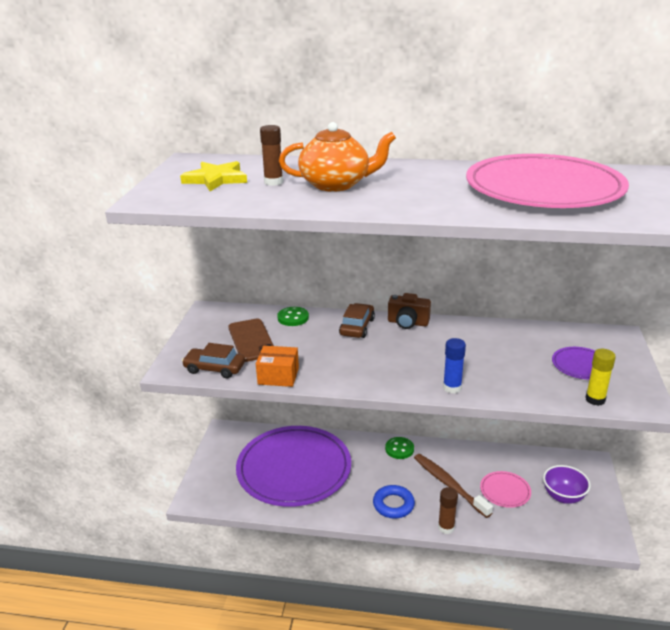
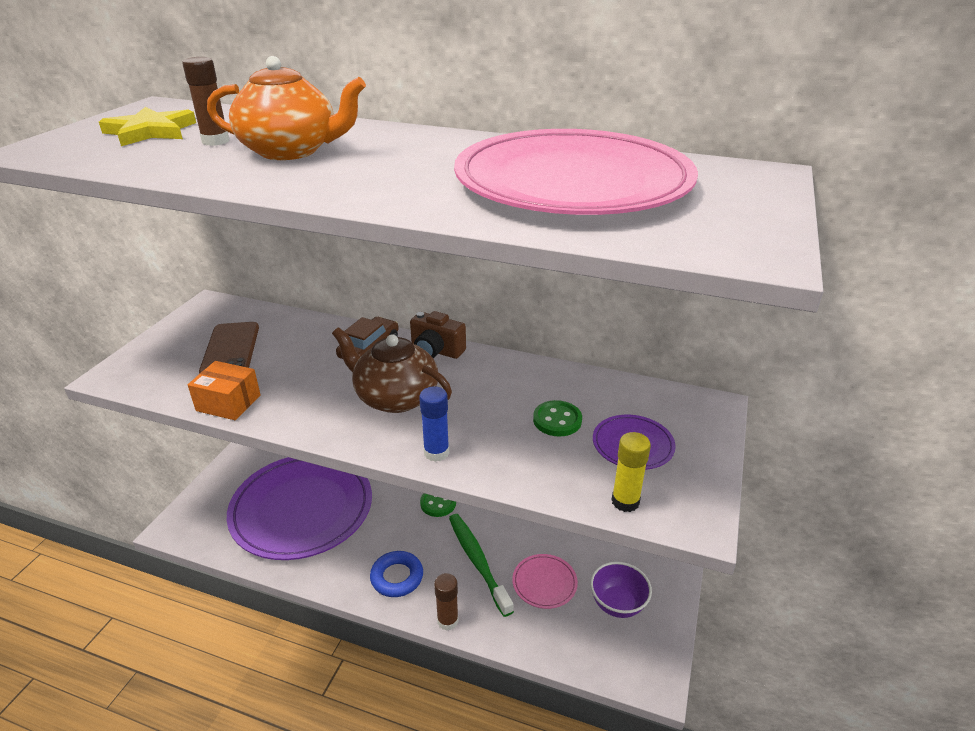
camera: 10 degrees right, 5 degrees up
(214, 368) = (161, 381): brown car -> none
(293, 318) = (300, 326): green button -> green button (557, 420)
(399, 357) = (395, 397): none -> brown teapot
(449, 484) = (477, 561): brown toothbrush -> green toothbrush

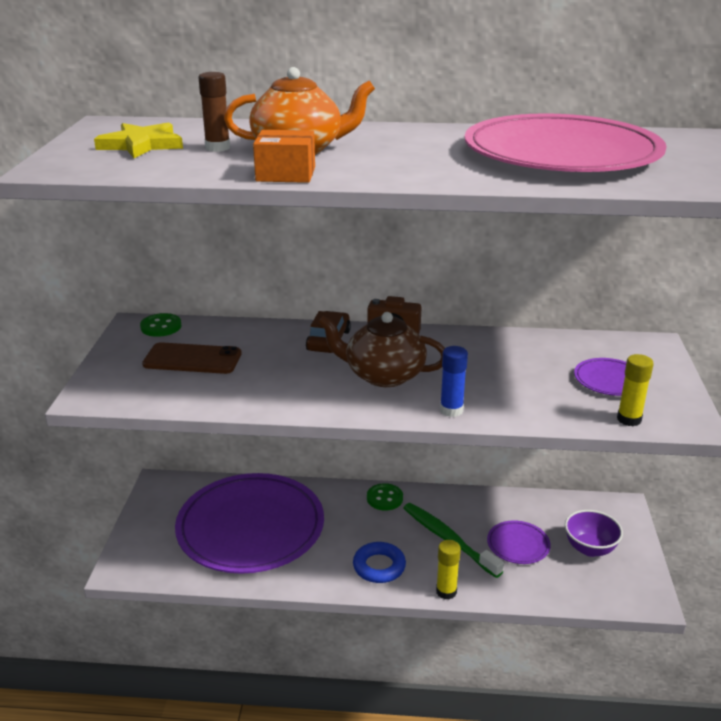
camera: 15 degrees left, 5 degrees down
(228, 403) = (228, 401): orange box -> orange box (286, 174)
(230, 349) = (192, 359): brown phone -> brown phone turned 60 degrees counterclockwise
(447, 621) = (446, 591): brown glue stick -> yellow glue stick
(544, 583) = (518, 545): pink plate -> purple plate
(557, 420) = (536, 372): green button -> green button (161, 327)

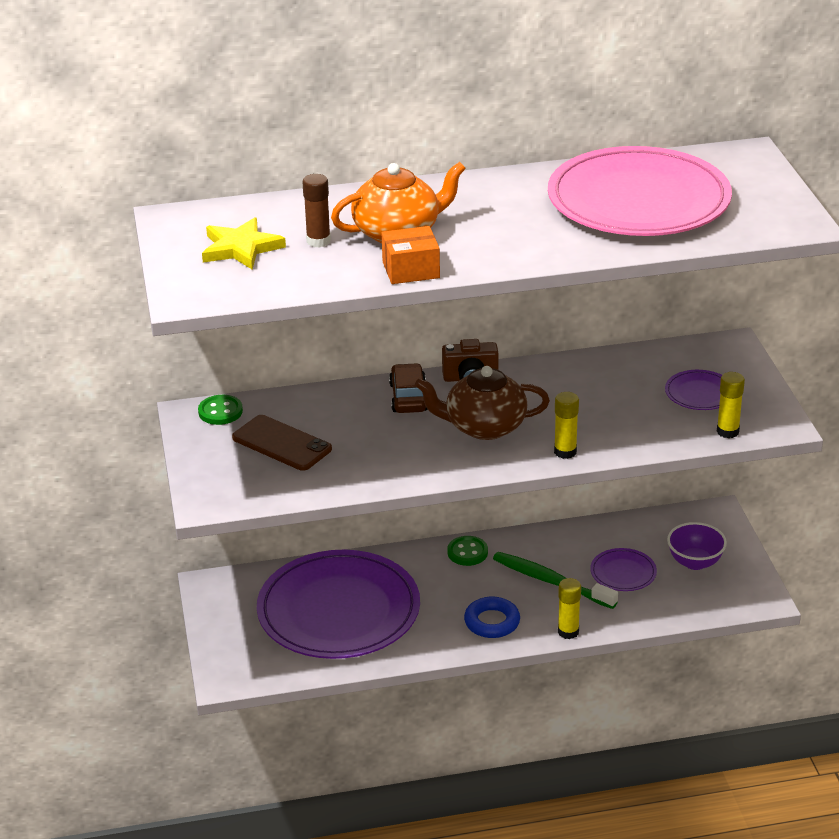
camera: 15 degrees left, 5 degrees up
(192, 359) = (282, 443): brown phone -> brown phone turned 45 degrees clockwise
(451, 410) = (565, 452): blue glue stick -> yellow glue stick

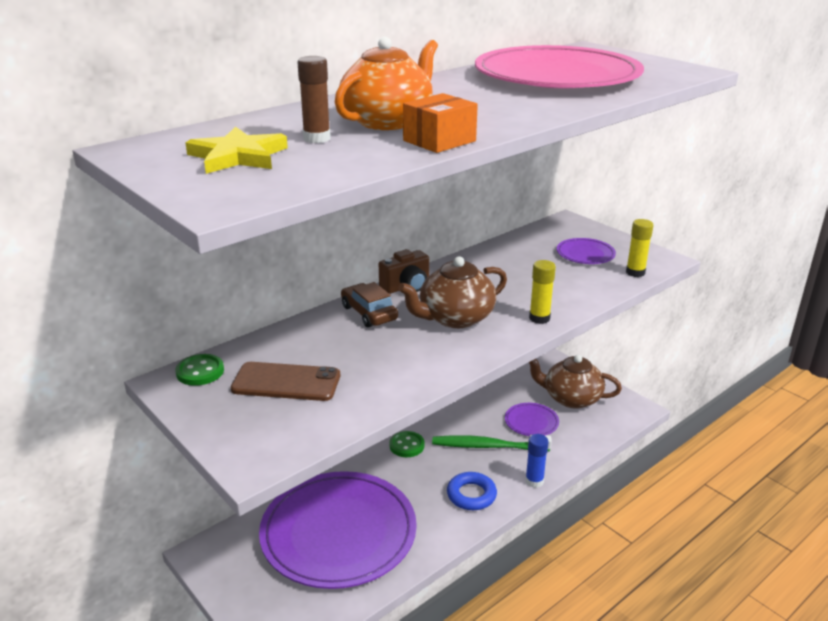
camera: 30 degrees left, 5 degrees down
(568, 632) = (534, 481): yellow glue stick -> blue glue stick
(695, 562) = (571, 398): purple bowl -> brown teapot

